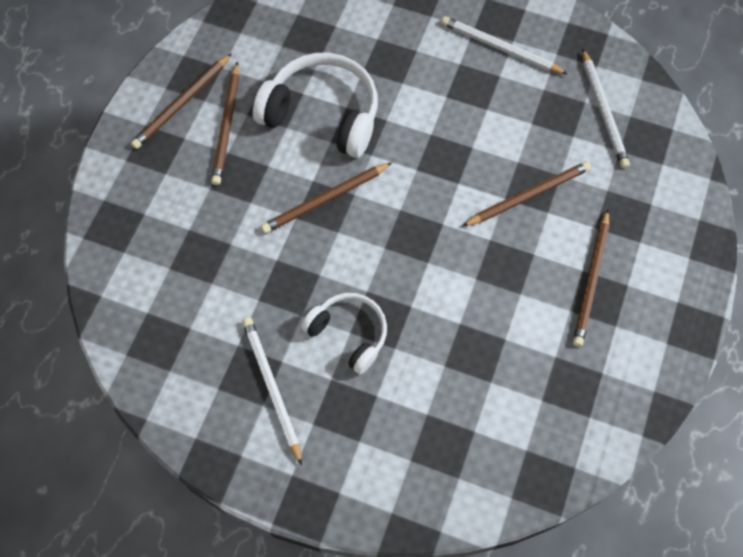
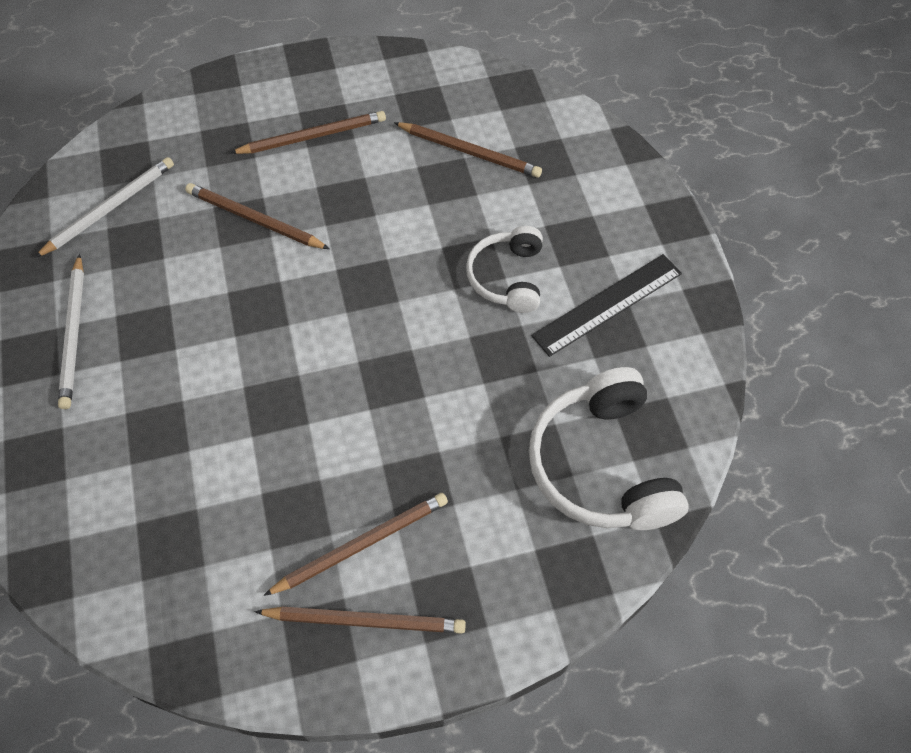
camera: 125 degrees left, 5 degrees down
(272, 388) = (607, 304): white pencil -> black ruler
(322, 114) = (277, 453): white headphones -> white headphones (602, 465)
(326, 199) = (383, 382): brown pencil -> brown pencil (469, 152)

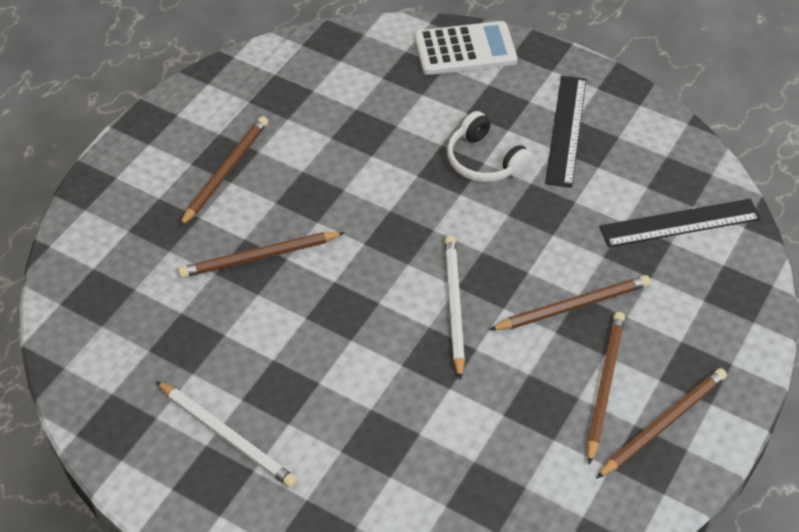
camera: 45 degrees left, 10 degrees down
(109, 209) = (131, 336): white pencil -> white pencil (454, 306)
(469, 152) = (355, 102): brown pencil -> brown pencil (572, 306)
(602, 465) = (680, 223): white headphones -> black ruler
(610, 171) = (465, 49): none -> white calculator

